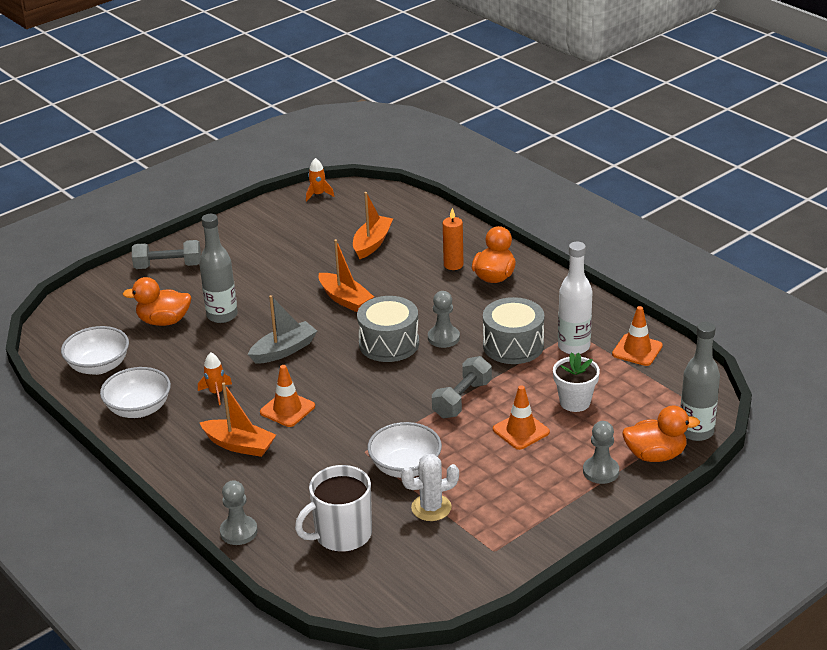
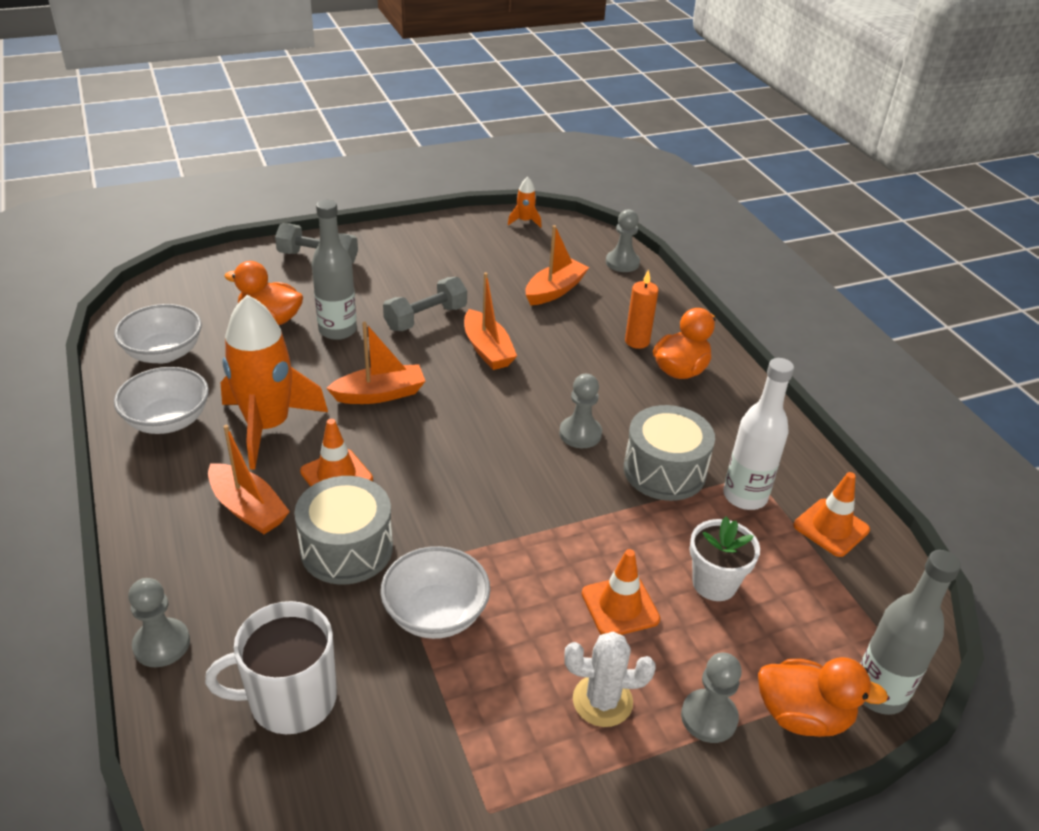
camera: 15 degrees right, 5 degrees up
(216, 393) = (268, 427): orange rocket -> orange rocket, size x2.40
(284, 350) = (380, 394): grey boat -> orange boat
(389, 343) = (509, 422): grey drum -> grey drum (347, 548)
(413, 209) = (622, 263): none -> grey pawn
(431, 508) = (436, 696): white cactus -> white cactus (602, 701)
(462, 399) = (562, 530): grey dumbbell -> grey dumbbell (426, 318)

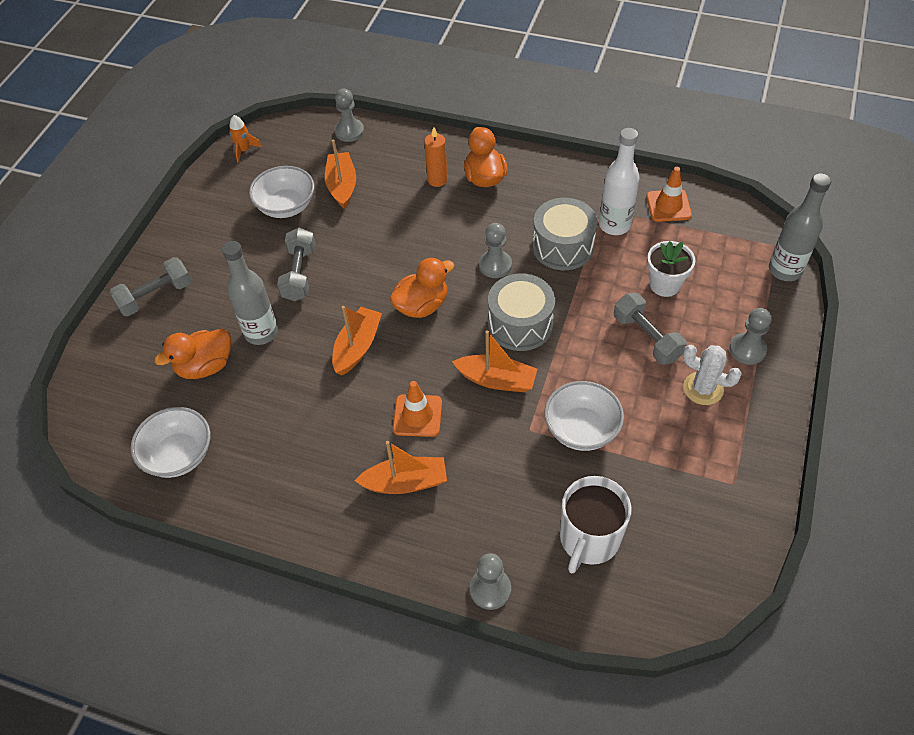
camera: 45 degrees left, 15 degrees up
(168, 421) = (266, 488): white bowl -> white bowl (286, 206)
(268, 427) = (331, 430): orange rocket -> none
(347, 548) = (490, 445): grey drum -> grey drum (520, 324)
(487, 350) = (368, 261): orange boat -> orange boat (496, 380)
(602, 701) = (703, 388): white cactus -> white cactus turned 75 degrees clockwise
(620, 606) = (646, 338): orange traffic cone -> grey dumbbell
(802, 716) = (775, 310): orange duck -> orange duck (422, 305)

